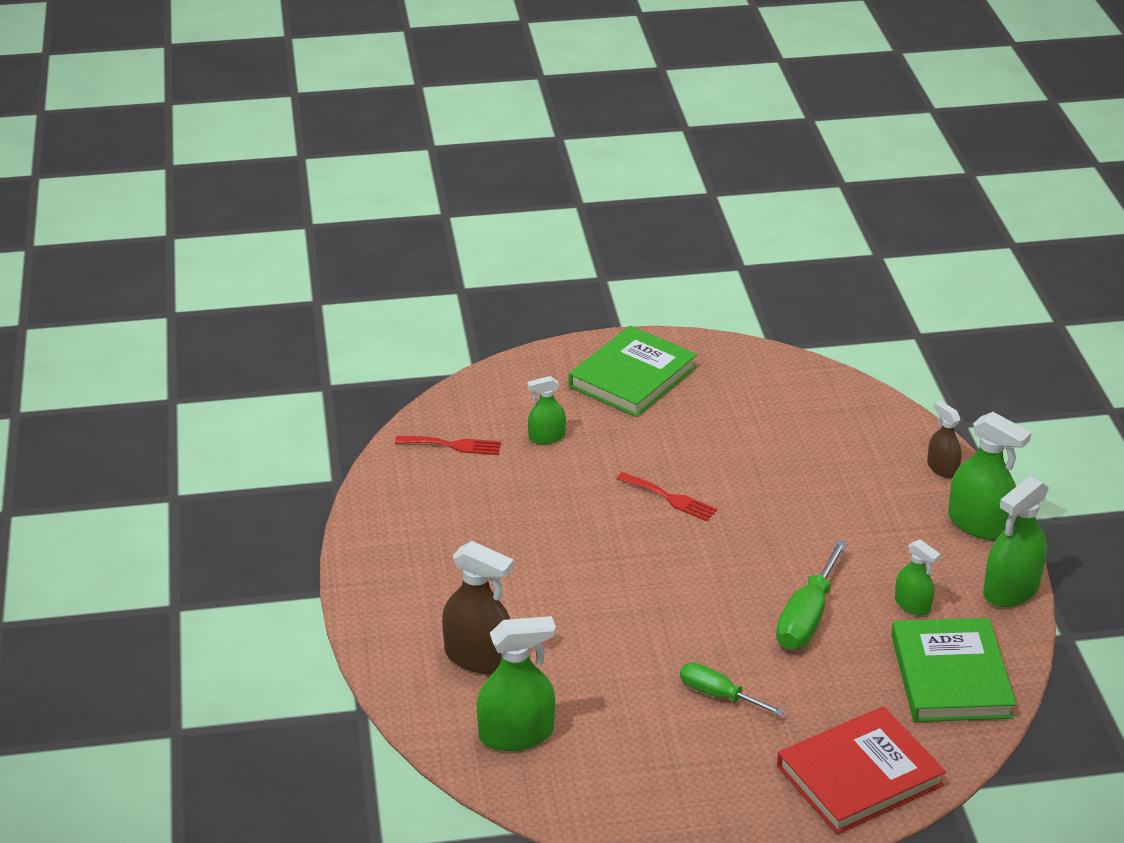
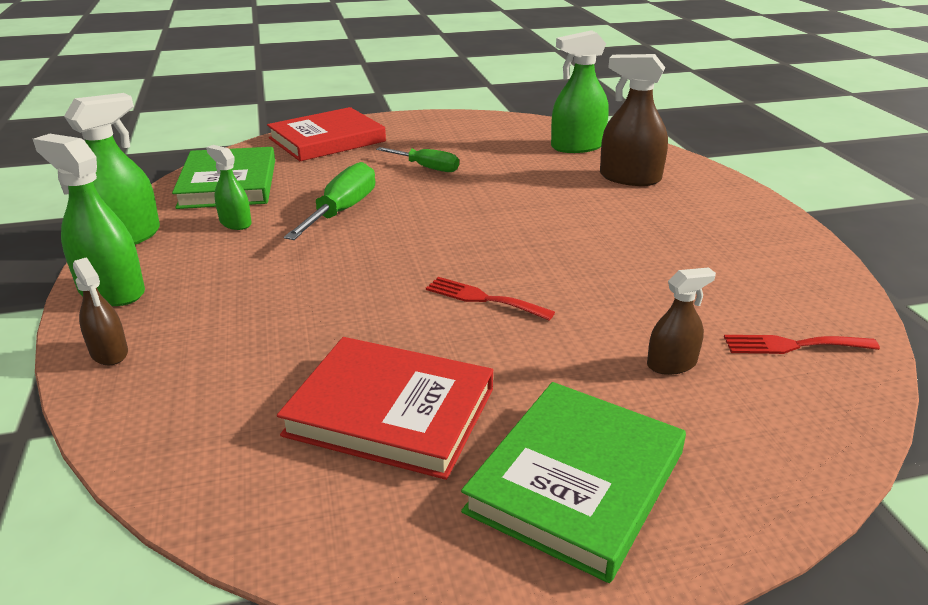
camera: 175 degrees right, 5 degrees down
(546, 437) = (671, 364): green spray bottle -> brown spray bottle
(737, 418) = (391, 412): none -> red book

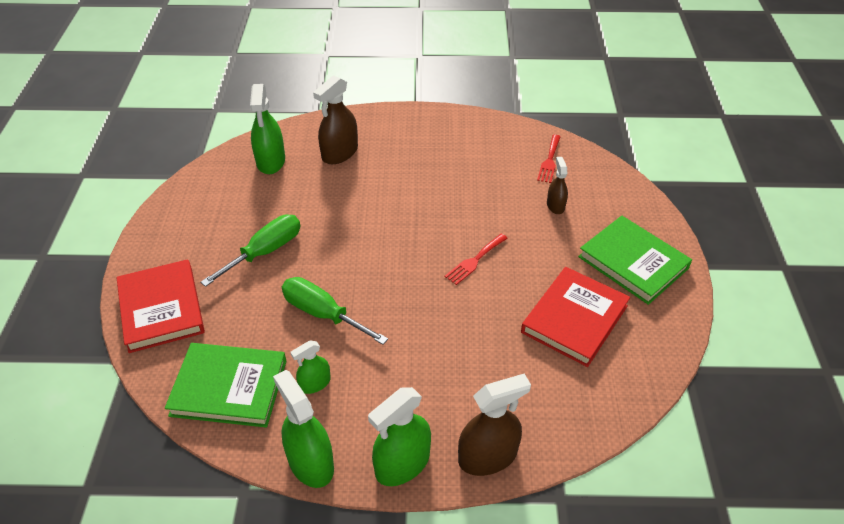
camera: 75 degrees left, 15 degrees up
(109, 352) = (487, 456): brown spray bottle -> brown spray bottle, size x1.73
(427, 168) = (265, 252): green screwdriver -> green screwdriver, size x1.52

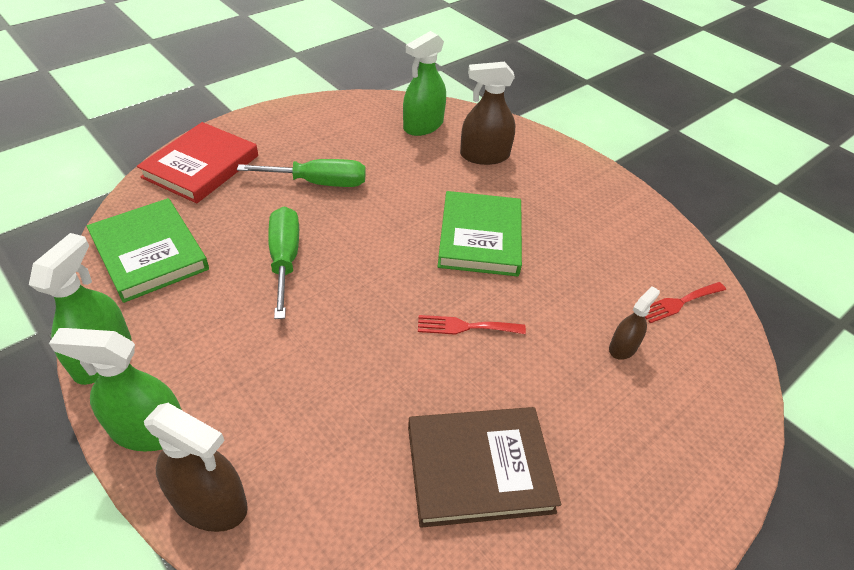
camera: 45 degrees right, 0 degrees up
(315, 383) = (198, 304): green spray bottle -> none
(574, 319) = (479, 468): red book -> brown book
(633, 262) = (631, 477): green book -> green book (480, 237)

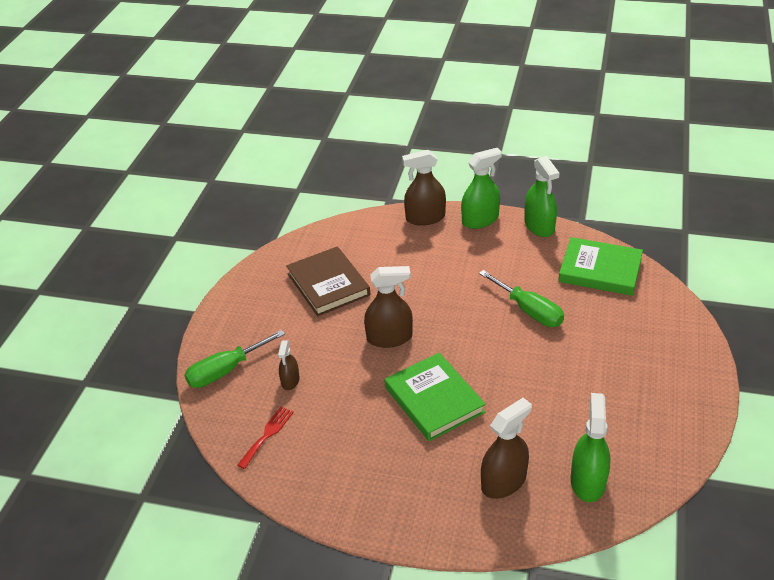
camera: 150 degrees right, 5 degrees down
(201, 166) = (669, 330): red book -> none
(319, 183) = (583, 370): green screwdriver -> green screwdriver (225, 371)
(465, 327) = (389, 338): red fork -> brown spray bottle
(479, 468) = (328, 284): brown book -> brown book turned 75 degrees counterclockwise

